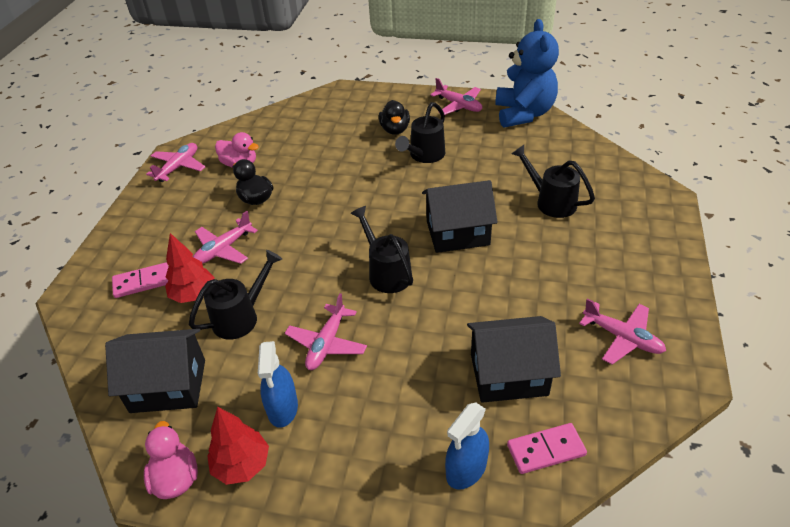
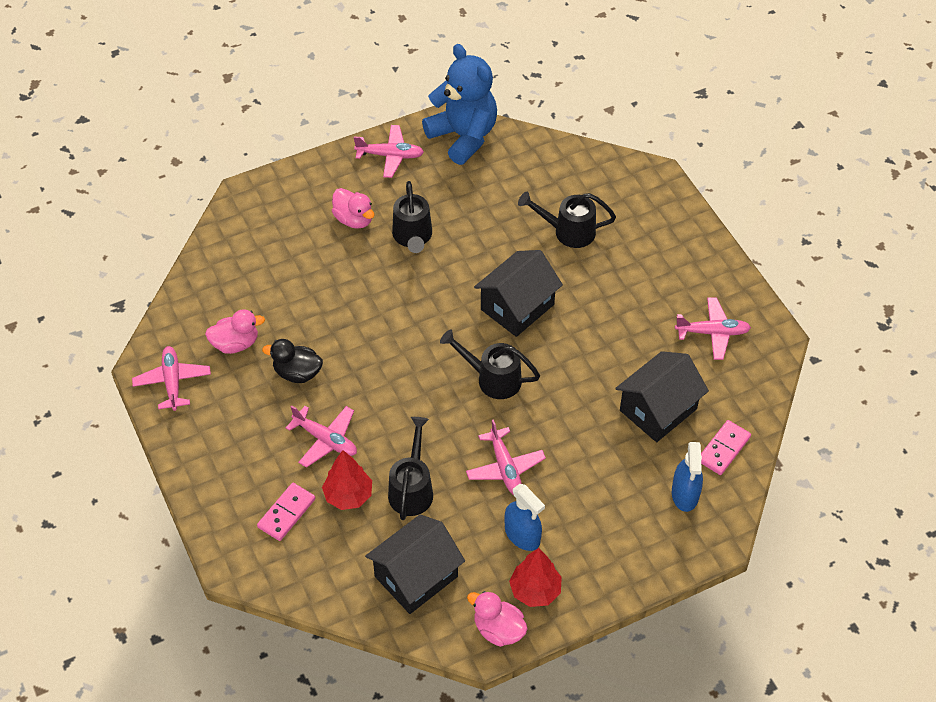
camera: 40 degrees left, 10 degrees up
(223, 249) = (325, 440): pink plane -> pink plane turned 60 degrees counterclockwise
(395, 130) = (354, 219): black duck -> pink duck

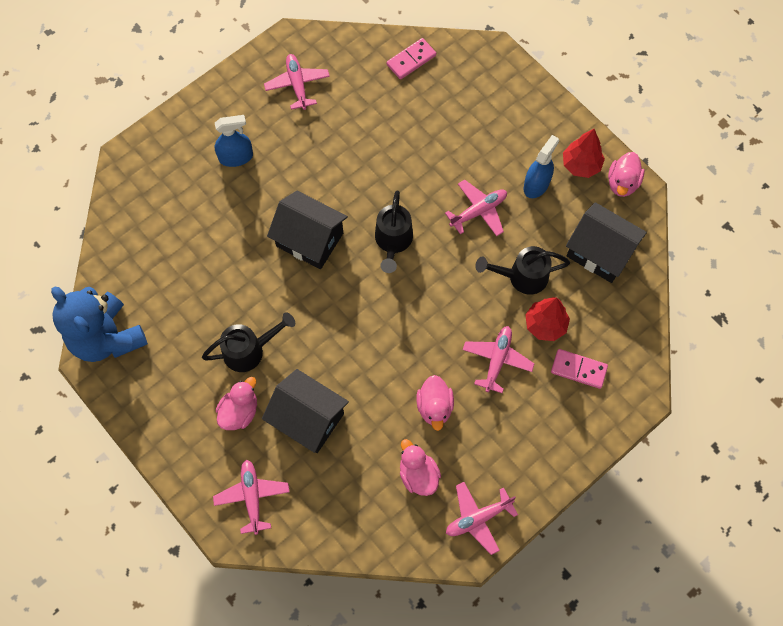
camera: 105 degrees left, 15 degrees up
(297, 373) = (434, 407): black duck -> pink duck
(390, 156) = (147, 401): pink plane -> pink plane (252, 497)
(463, 136) = (107, 338): blue teddy bear -> blue teddy bear turned 75 degrees counterclockwise
(568, 231) = (211, 216): black watering can -> none
(658, 410) = (387, 111): black house -> black house (308, 418)
(685, 494) = (461, 80): blue spray bottle -> blue spray bottle (236, 157)
(723, 449) = (411, 60): pink domino -> pink domino turned 60 degrees counterclockwise

